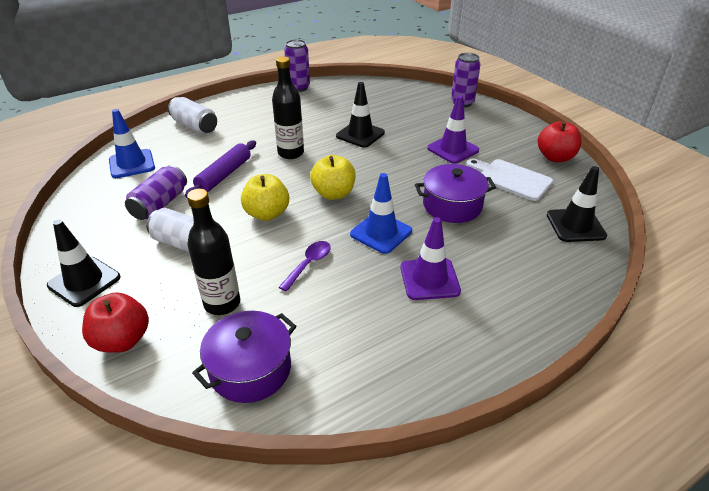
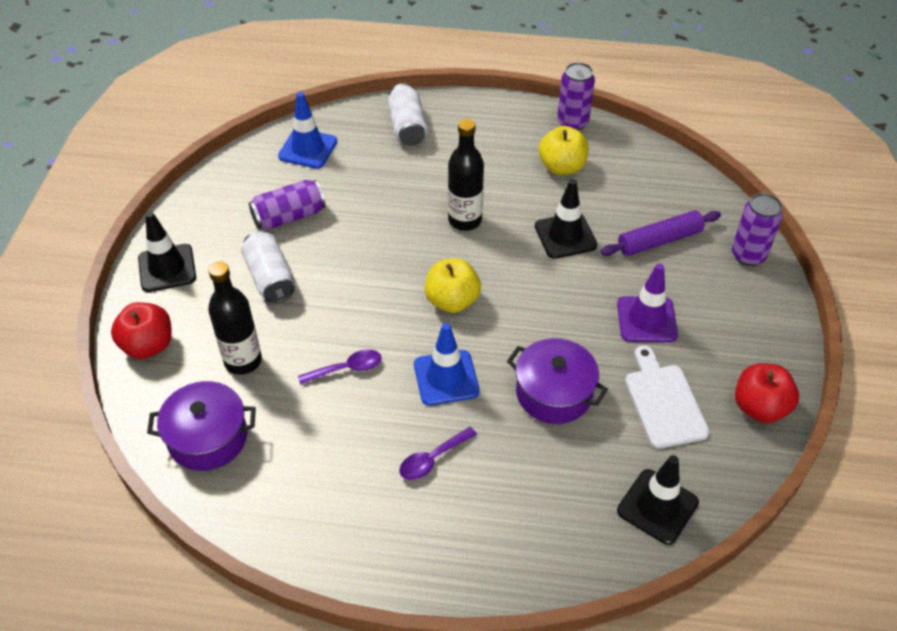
camera: 40 degrees right, 10 degrees up
(224, 175) = (374, 213): purple rolling pin -> purple rolling pin (659, 240)
(267, 214) = (367, 287): yellow apple -> yellow apple (562, 167)
(429, 279) = (432, 459): purple traffic cone -> purple spoon

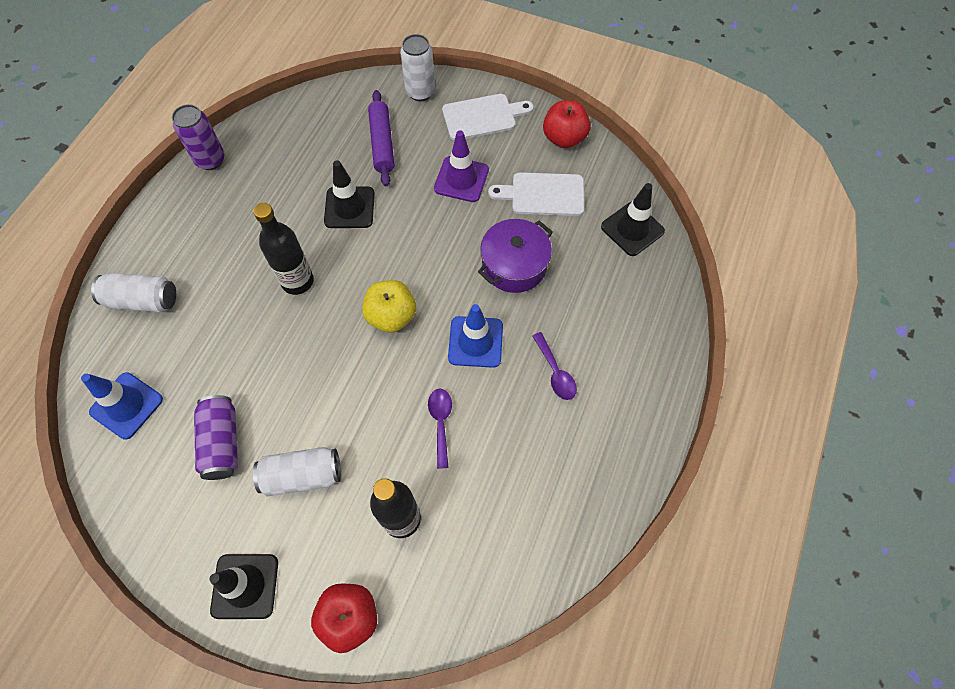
camera: 75 degrees left, 15 degrees up
(208, 437) = (484, 565): purple pot -> none
(562, 167) = (264, 185): yellow apple -> none
(746, 320) = (483, 117): none -> white cutting board
(748, 255) = (420, 92): purple can -> white can

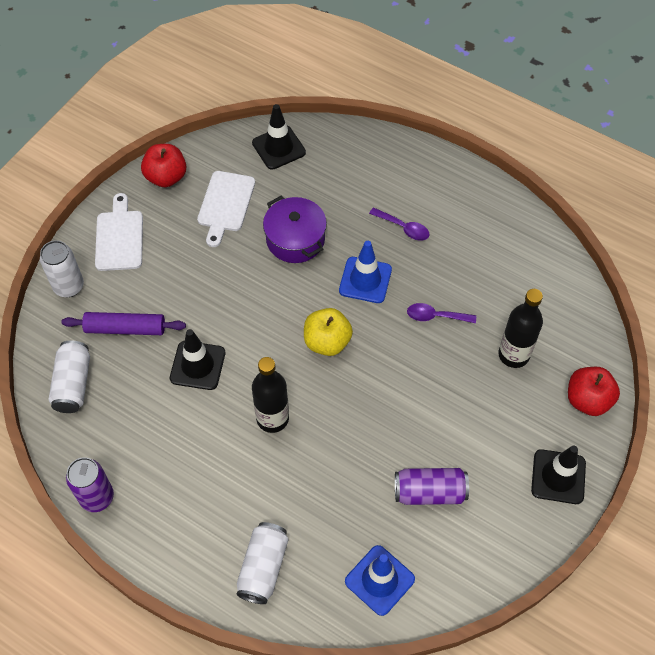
camera: 80 degrees left, 5 degrees down
(302, 476) = (469, 427): white can -> white can (73, 384)
(461, 179) = (190, 266): purple traffic cone -> none
(555, 372) = (403, 228): purple spoon -> purple spoon turned 45 degrees clockwise

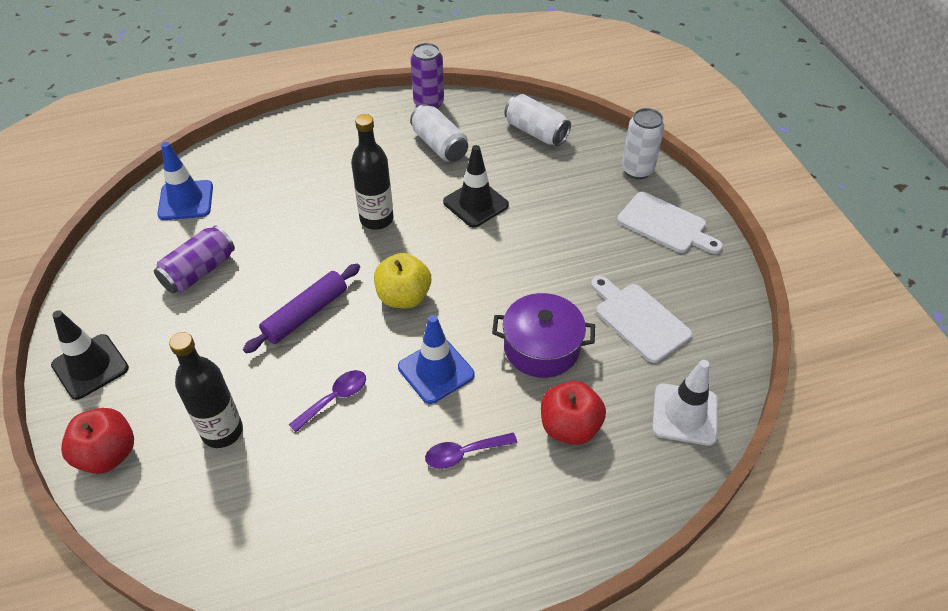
camera: 130 degrees right, 10 degrees down
(125, 328) = (558, 181): purple rolling pin -> purple rolling pin (306, 314)
(166, 177) = (717, 295): red apple -> red apple (569, 427)
(263, 567) = (276, 150): white can -> white can (439, 145)
(278, 148) = (684, 414): black traffic cone -> white traffic cone

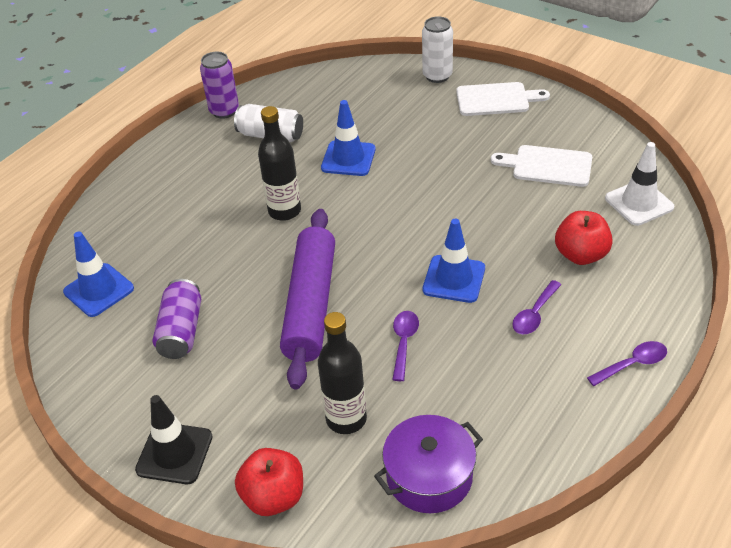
camera: 35 degrees left, 5 degrees down
(306, 314) = (310, 304): purple rolling pin -> purple rolling pin, size x1.61
(403, 297) = (371, 248): yellow apple -> none
(475, 203) = (348, 158): black traffic cone -> blue traffic cone
(493, 568) = (632, 364): none -> purple spoon
(536, 132) = (334, 88): white can -> none
(541, 347) = (506, 220): purple pot -> purple pot (429, 476)

